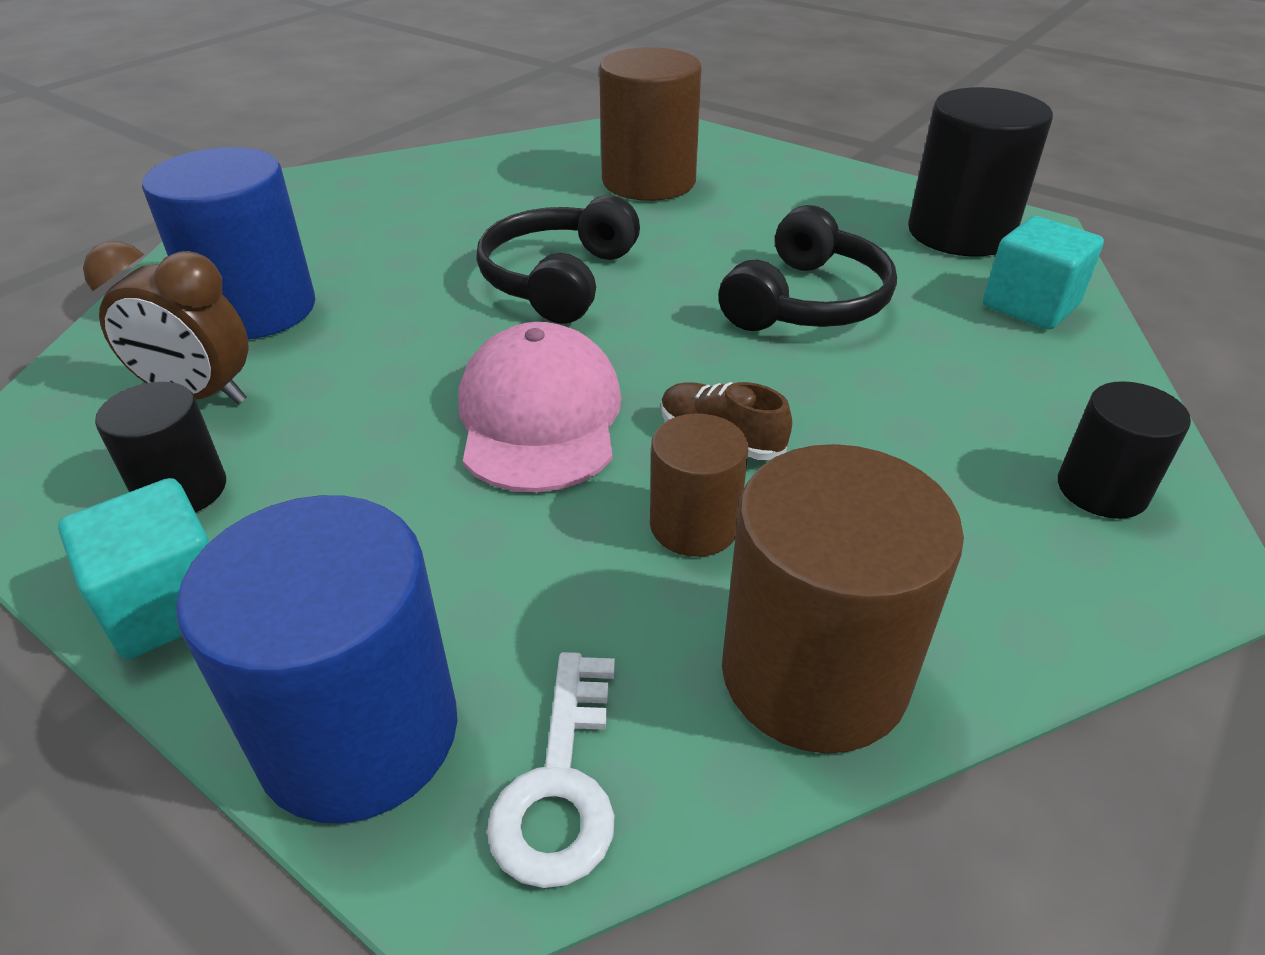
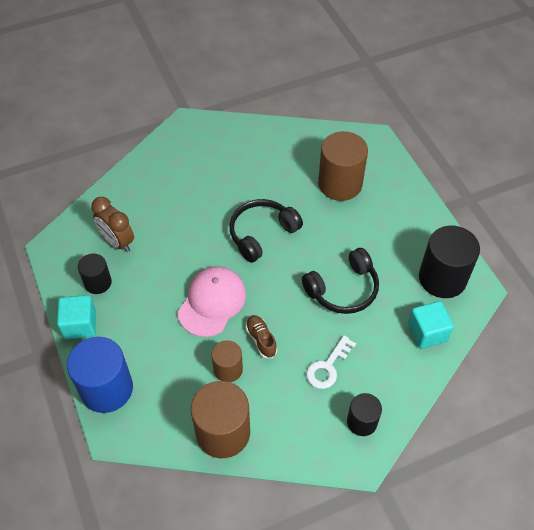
camera: 30 degrees right, 15 degrees up
(255, 309) = (151, 203): blue cylinder -> none
(560, 783) = (143, 427): white key -> white key (328, 366)

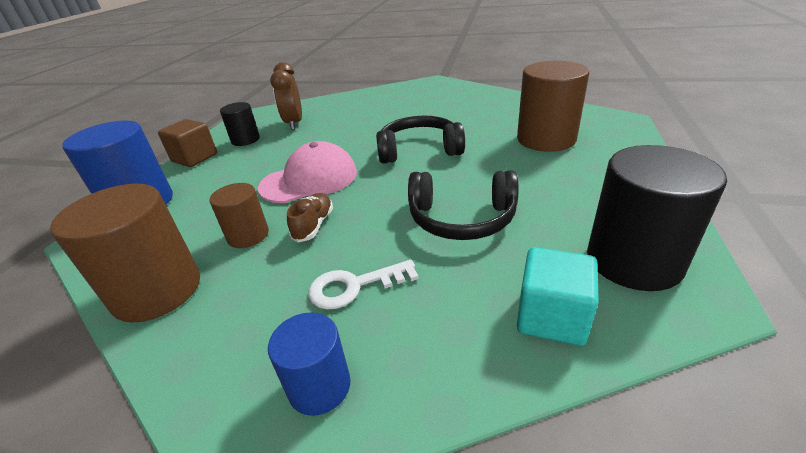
camera: 40 degrees right, 20 degrees down
(80, 325) = (195, 158): turquoise cube -> brown cube
(362, 422) = (319, 386): black cylinder -> blue cylinder

